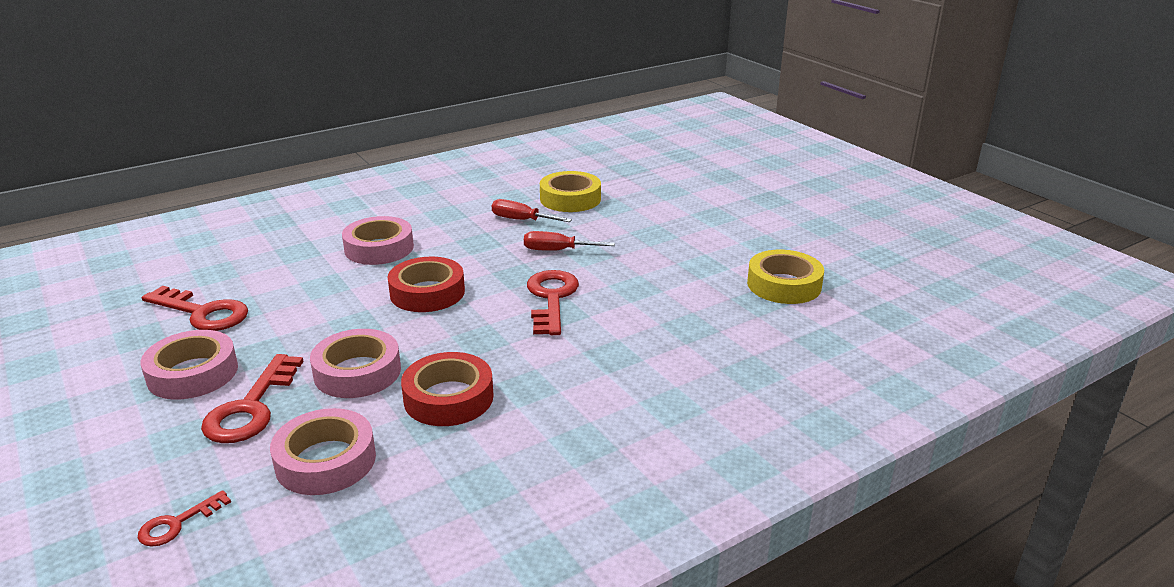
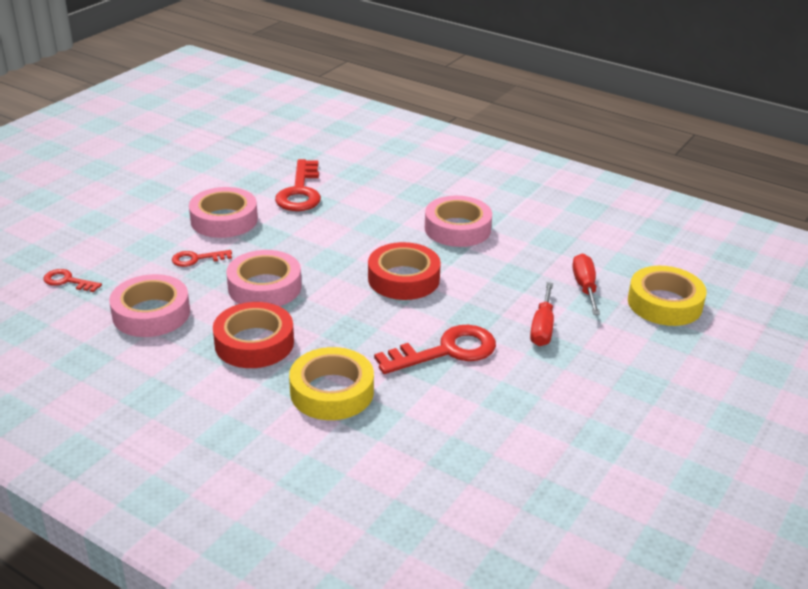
camera: 65 degrees right, 5 degrees up
(251, 408) = (196, 259): red key -> red key, size x0.53
(557, 250) = (542, 328): red screwdriver -> red screwdriver turned 150 degrees counterclockwise
(784, 285) = (610, 517): yellow tape -> yellow tape (332, 392)

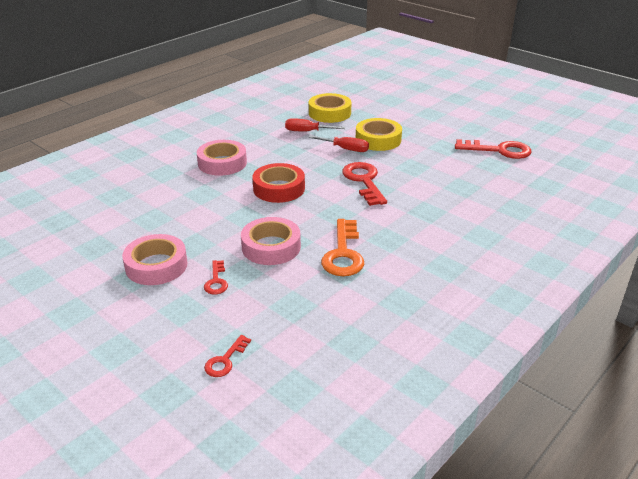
camera: 80 degrees left, 0 degrees up
(151, 313) = (293, 305): pink tape -> none
(254, 343) = (343, 253): red tape -> orange key
(300, 192) = (129, 224): red key -> red key (499, 150)
(332, 392) = (401, 224): yellow tape -> yellow tape (378, 140)

